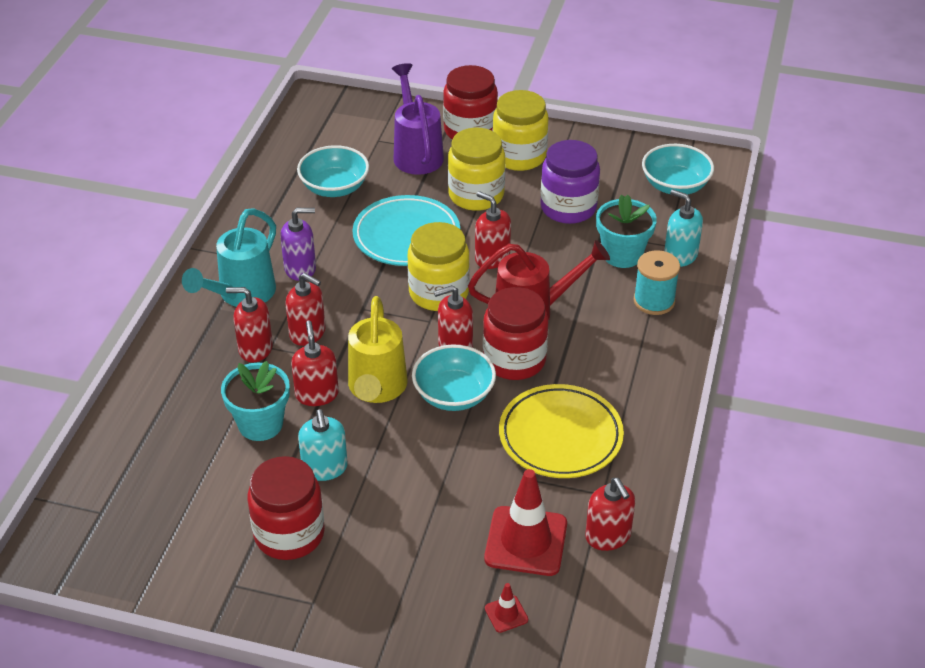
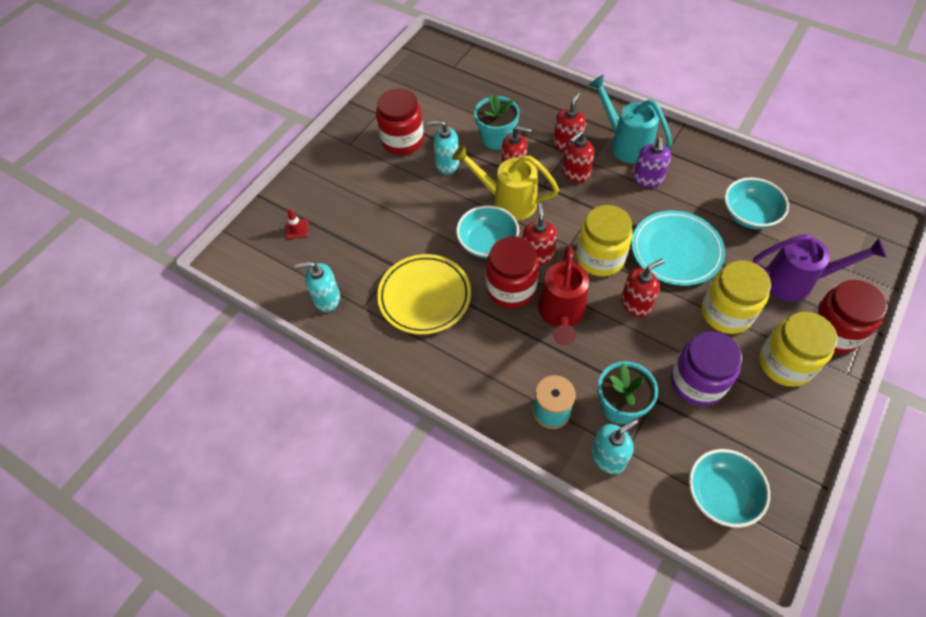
camera: 110 degrees right, 15 degrees up
(526, 541) = (344, 252): red traffic cone -> none
(608, 536) = (327, 299): red soap dispenser -> turquoise soap dispenser

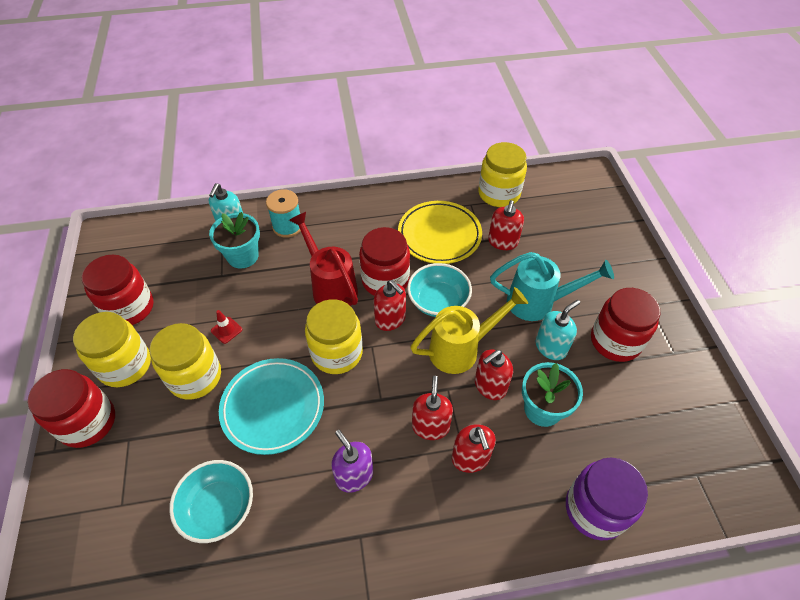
camera: 135 degrees right, 5 degrees down
(297, 229) = (581, 217): red traffic cone -> red traffic cone (226, 330)
(327, 299) = (499, 194): turquoise soap dispenser -> yellow jar
(625, 143) = (413, 510): turquoise watering can -> turquoise watering can (538, 302)
(636, 303) = (278, 333): red soap dispenser -> red soap dispenser (502, 242)
(697, 382) = (194, 305): purple jar -> purple jar (595, 509)
(721, 494) = (144, 249): turquoise bowl -> none
(762, 424) = (129, 308): none -> red jar
(796, 281) = (138, 456): purple watering can -> none

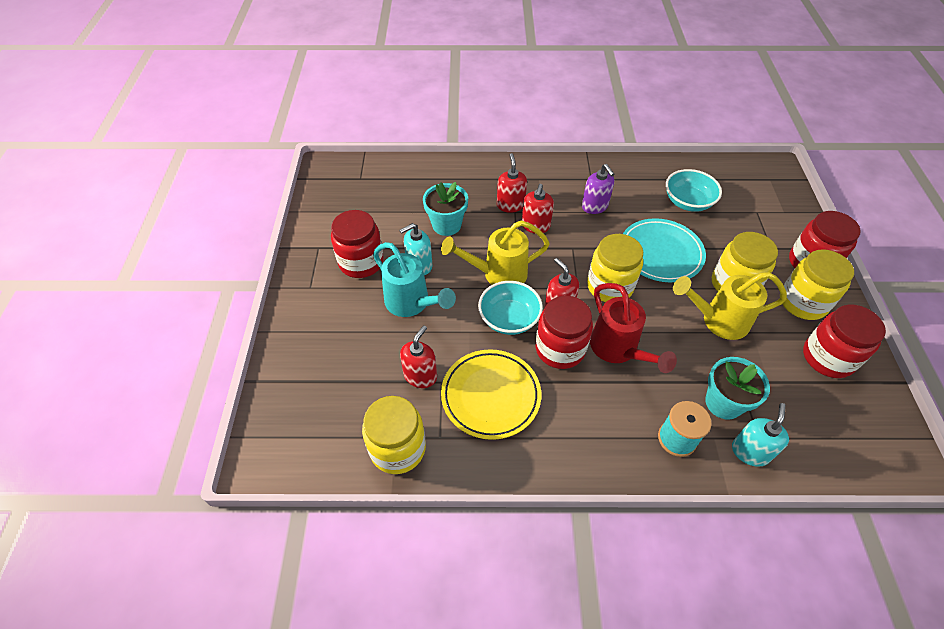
camera: 170 degrees left, 0 degrees up
(226, 330) = (717, 321): red traffic cone -> yellow watering can
(490, 386) = (482, 245): red soap dispenser -> none
(538, 302) = (412, 304): turquoise watering can -> turquoise watering can turned 150 degrees counterclockwise
(595, 509) = (437, 172): purple jar -> none

